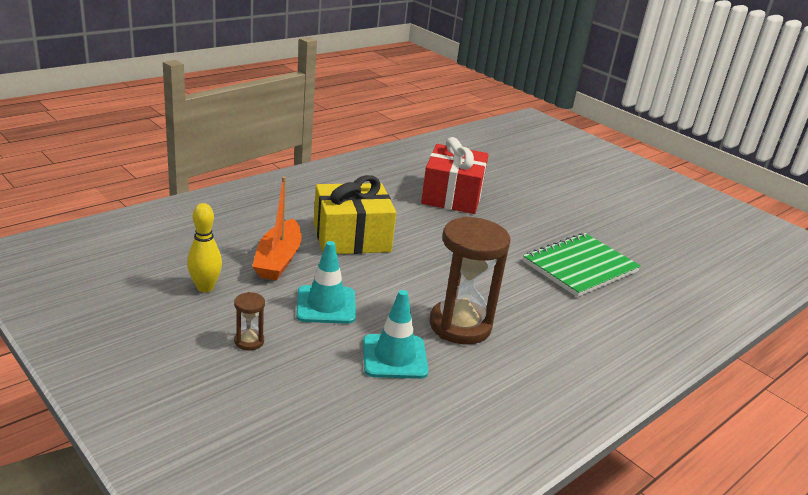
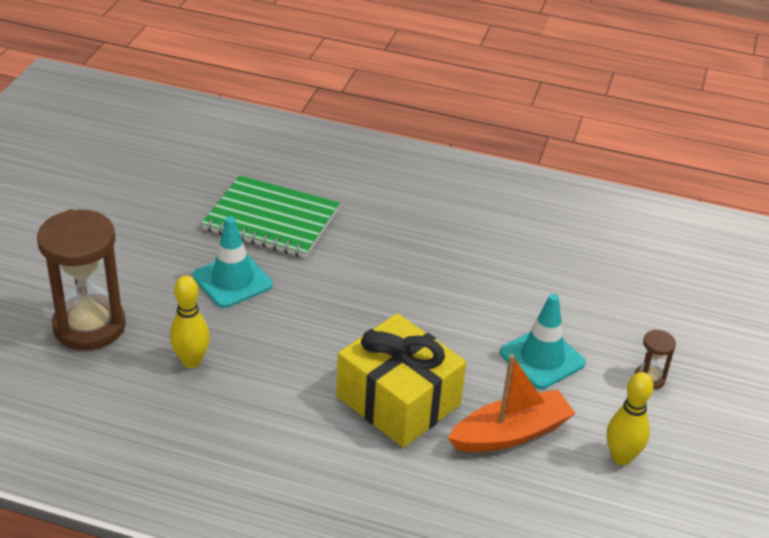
camera: 120 degrees left, 10 degrees up
(394, 357) = (559, 286): turquoise traffic cone -> turquoise traffic cone (232, 280)
(452, 196) = (191, 361): red gift -> yellow bowling pin
(460, 325) = (469, 265): brown hourglass -> brown hourglass (89, 326)

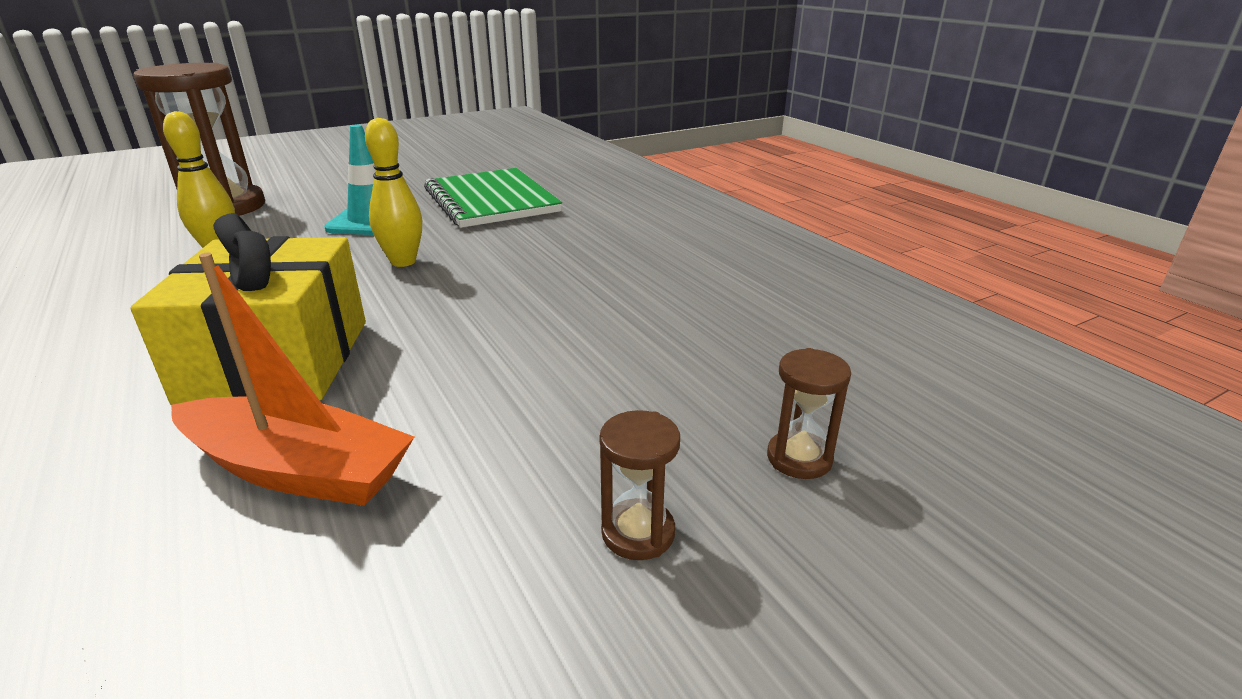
camera: 45 degrees right, 10 degrees down
(542, 358) = (519, 410): turquoise traffic cone -> none
(621, 457) = (359, 629): yellow bowling pin -> yellow bowling pin (403, 262)
(659, 318) = (799, 458): none -> brown hourglass

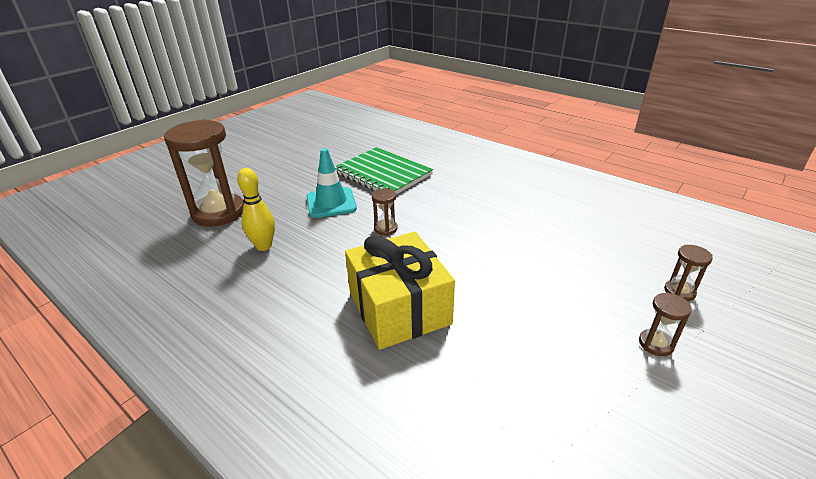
camera: 20 degrees left, 5 degrees up
(298, 470) = (488, 362): orange boat -> none
(403, 262) = (385, 229): yellow bowling pin -> brown hourglass

